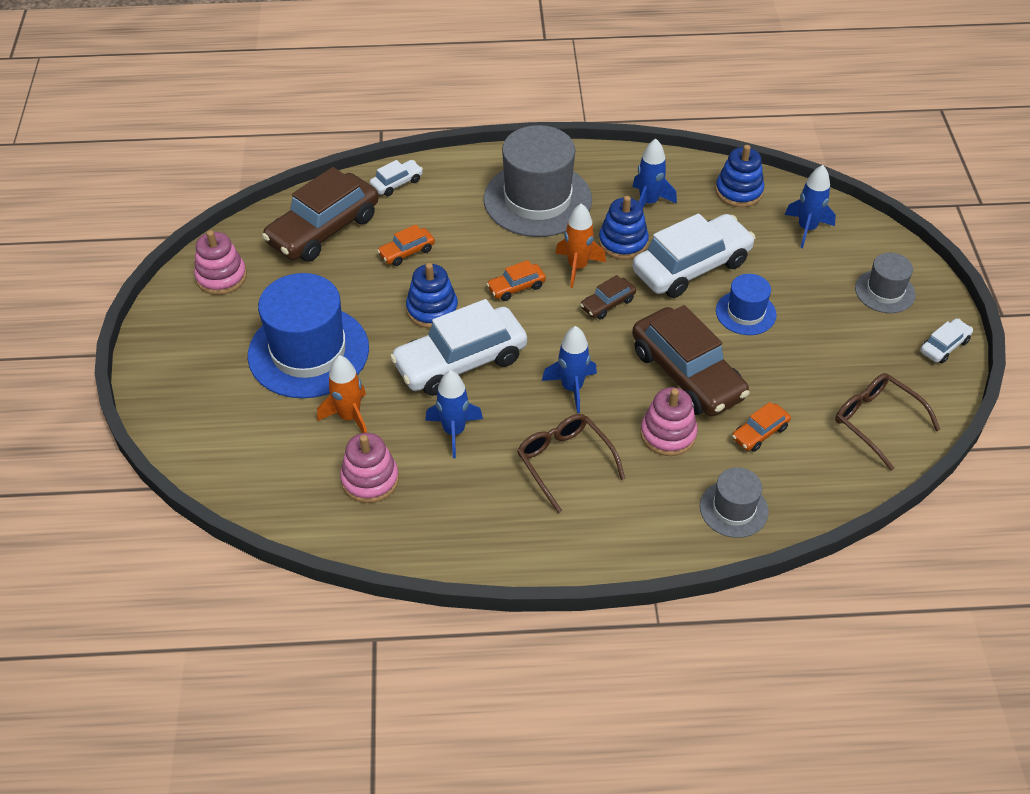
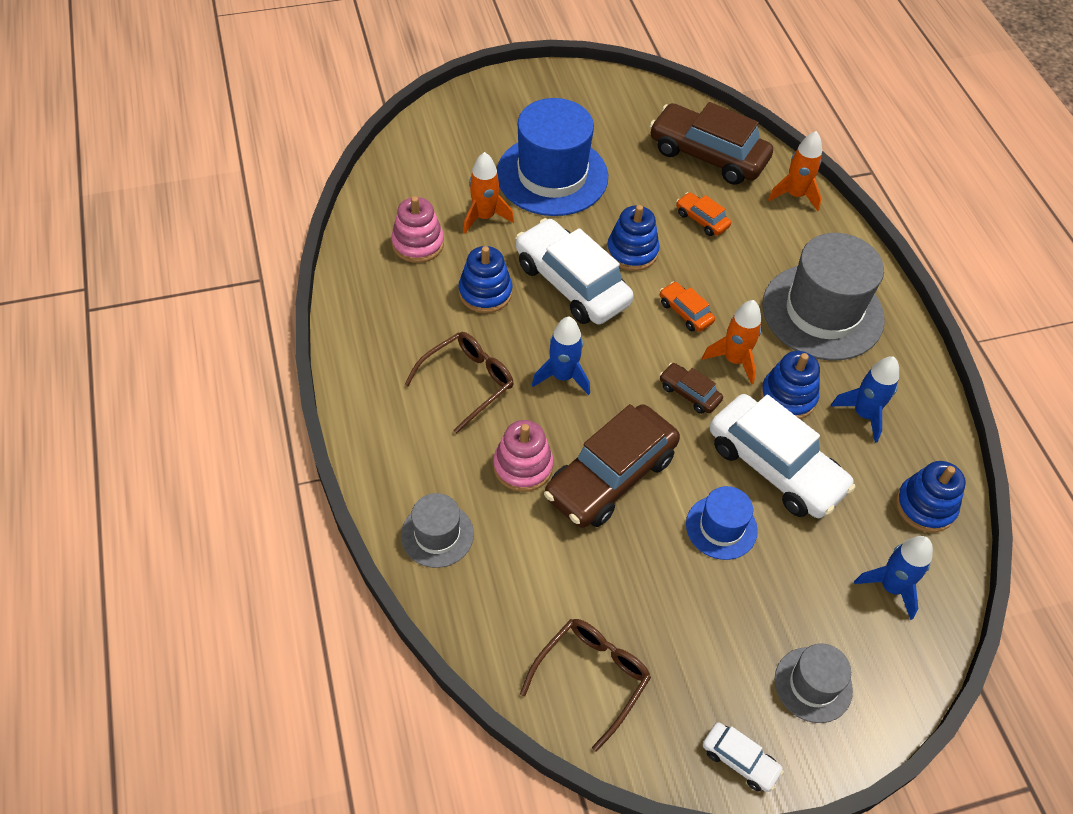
camera: 75 degrees right, 5 degrees up
(221, 277) = (622, 102): pink stacking toy -> none
(396, 183) = (795, 195): white car -> orange rocket
(454, 431) = (485, 292): blue rocket -> blue stacking toy
(759, 433) = (545, 553): orange car -> none

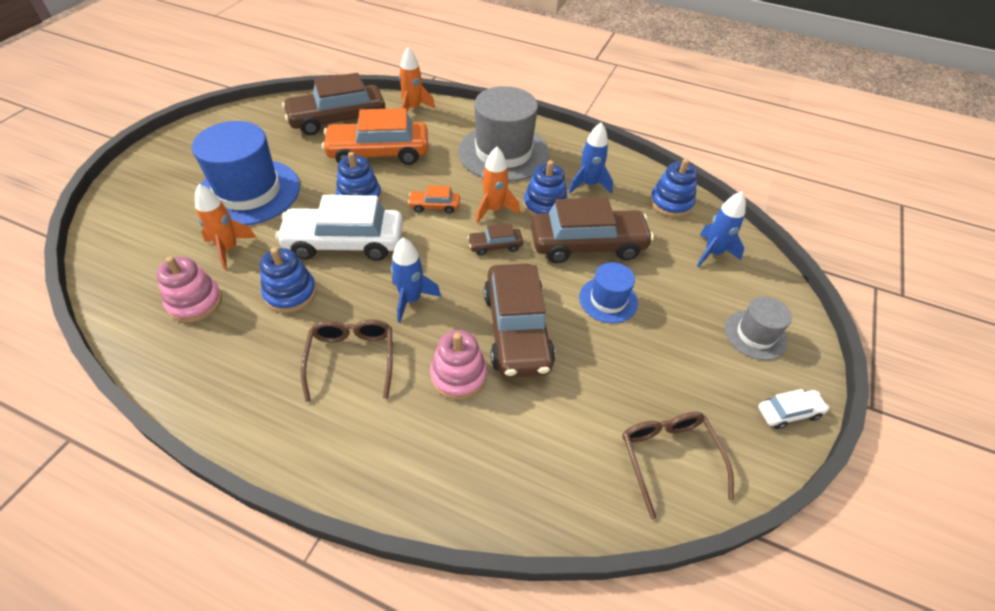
camera: 50 degrees left, 5 degrees down
(437, 535) = (463, 478): grey hat -> none
(701, 220) = (378, 153): orange car -> orange car, size x2.18
(775, 466) = (587, 244): white car -> brown car

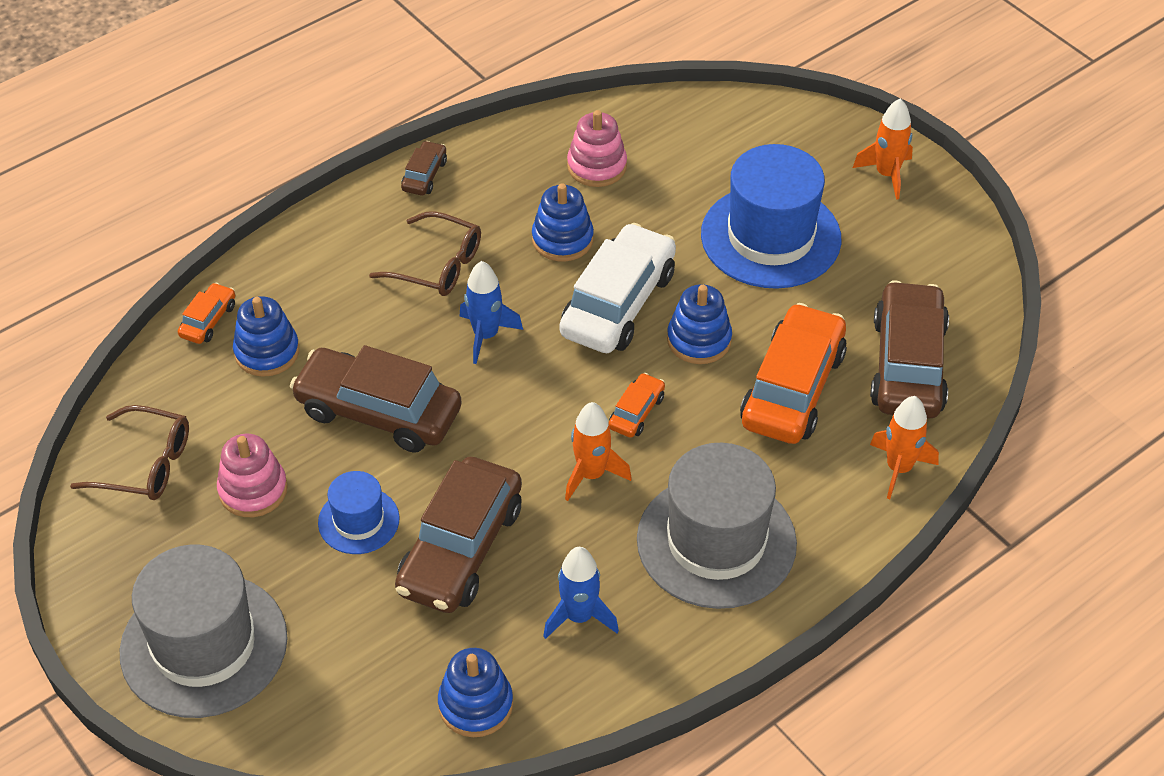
camera: 120 degrees right, 0 degrees up
(229, 249) = (669, 203): orange rocket -> orange rocket (887, 174)
(458, 375) = (357, 340): pink stacking toy -> pink stacking toy (253, 490)
(495, 246) = (521, 447): brown car -> brown car (424, 175)
(500, 504) = (208, 320): none -> orange car
(545, 205) = (565, 537): blue stacking toy -> blue stacking toy (267, 352)
(713, 253) = (350, 691): blue rocket -> none
(755, 334) = (204, 645): grey hat -> grey hat, size x1.95
(788, 412) = (100, 603): white car -> none

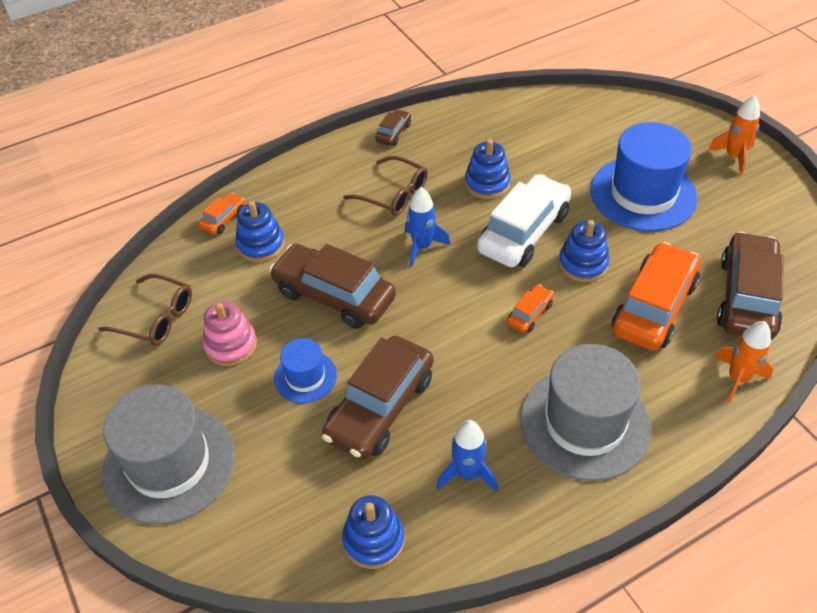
camera: 10 degrees right, 0 degrees up
(591, 474) = (489, 359): orange rocket -> none
(597, 166) = (517, 135): pink stacking toy -> none

